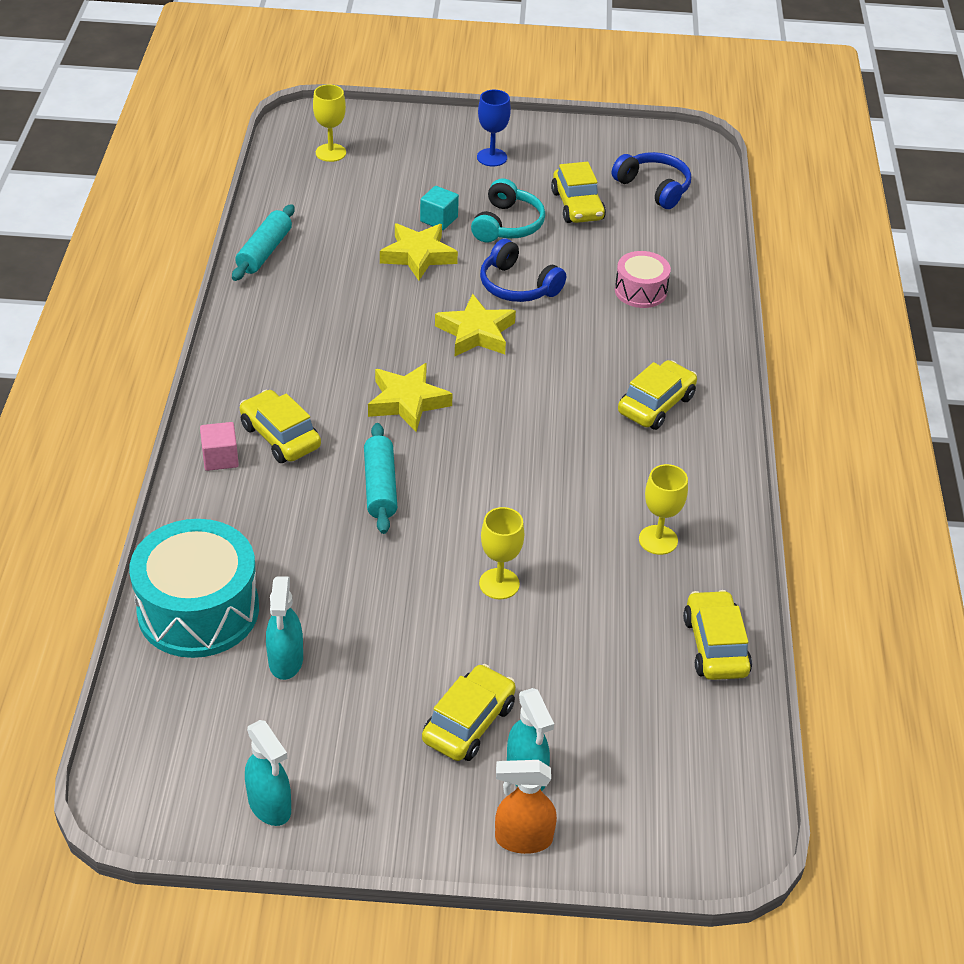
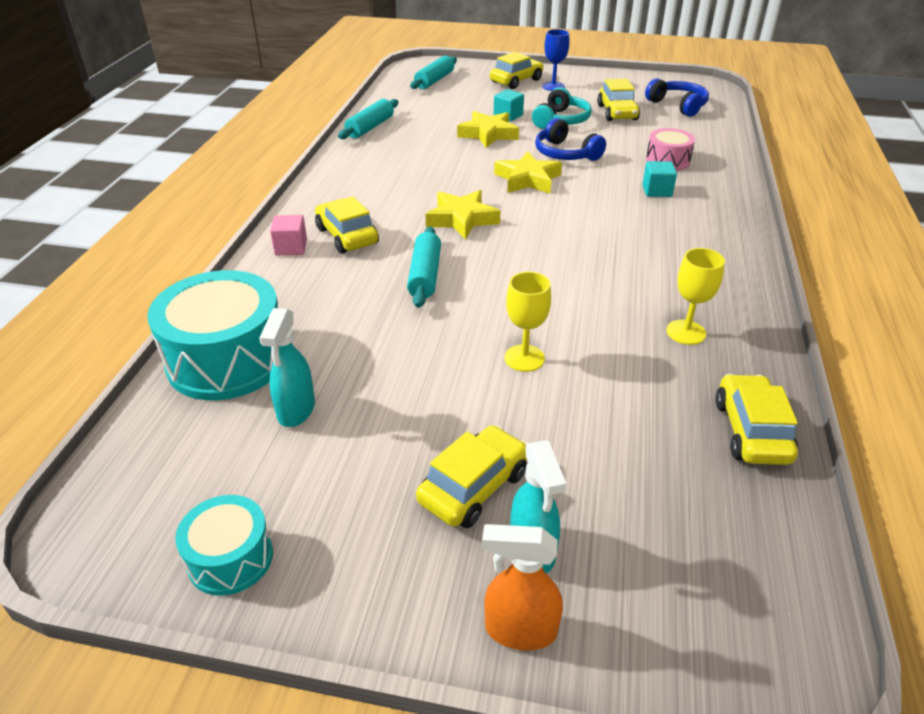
camera: 10 degrees right, 5 degrees down
(270, 806) = (230, 558): turquoise spray bottle -> turquoise drum
(330, 153) = (434, 80): yellow goblet -> turquoise rolling pin
(628, 342) = (657, 191): none -> turquoise cube
(656, 404) = (682, 232): yellow car -> yellow car (516, 81)

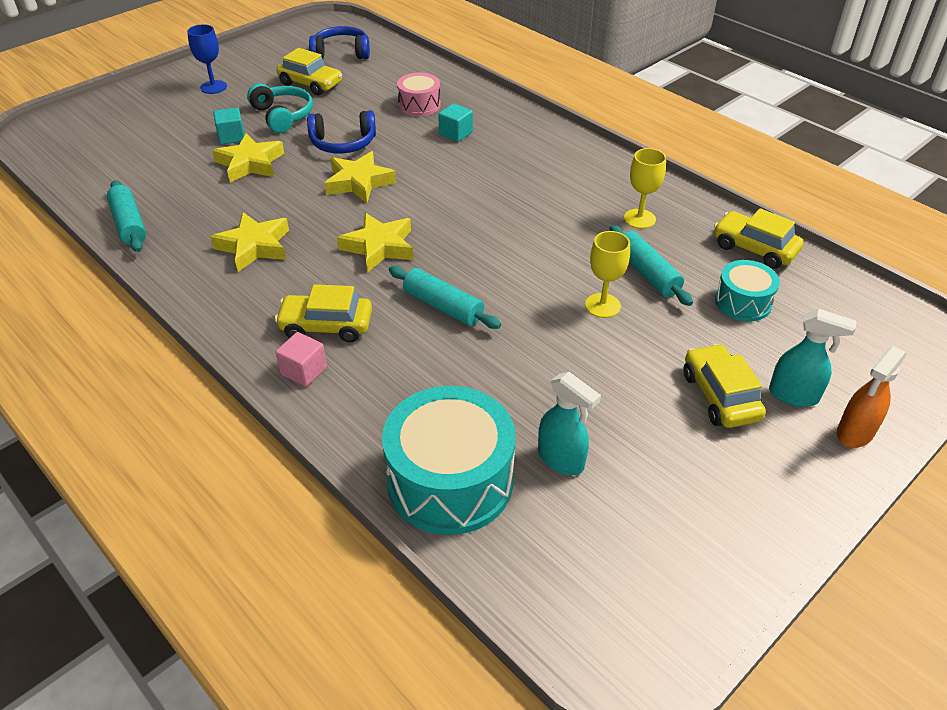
camera: 55 degrees left, 5 degrees up
(230, 558) = (707, 561): turquoise drum -> turquoise drum (743, 302)
(400, 174) = (254, 246): none -> yellow star
(434, 80) = (88, 141): turquoise rolling pin -> turquoise rolling pin (647, 273)
(516, 81) = (170, 99): yellow car -> none

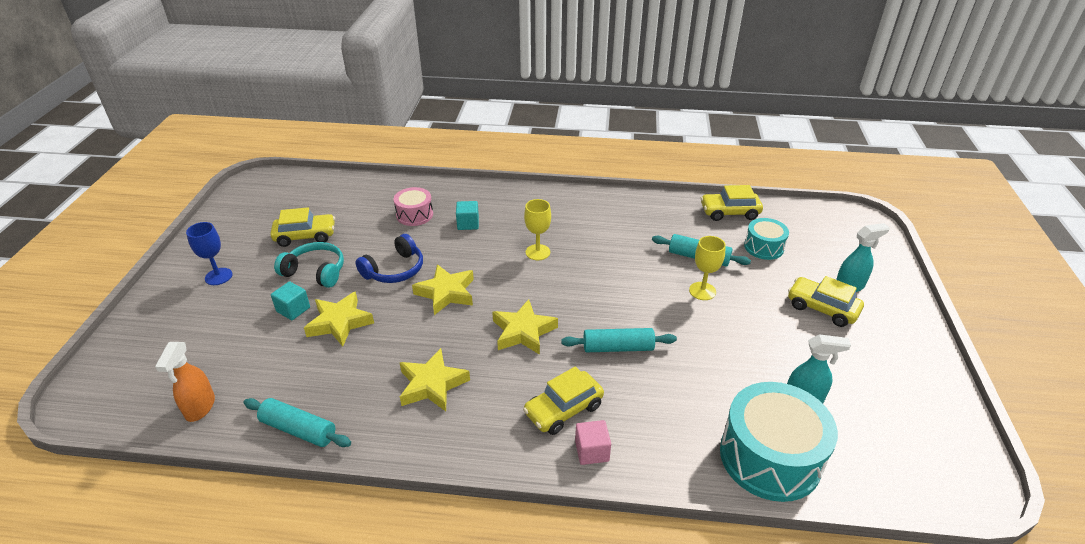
camera: 40 degrees left, 5 degrees down
(341, 53) = (298, 201): blue headphones -> none
(639, 219) = (651, 225): yellow goblet -> yellow goblet (538, 252)
(855, 433) = (896, 289): orange spray bottle -> orange spray bottle (200, 407)

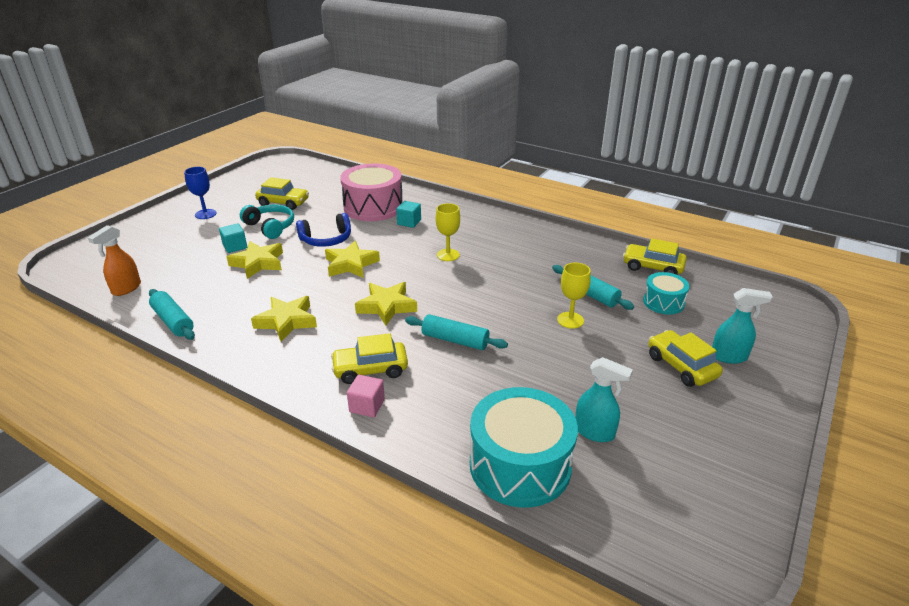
camera: 25 degrees right, 5 degrees down
(414, 215) = (373, 207): pink drum -> pink drum, size x1.86

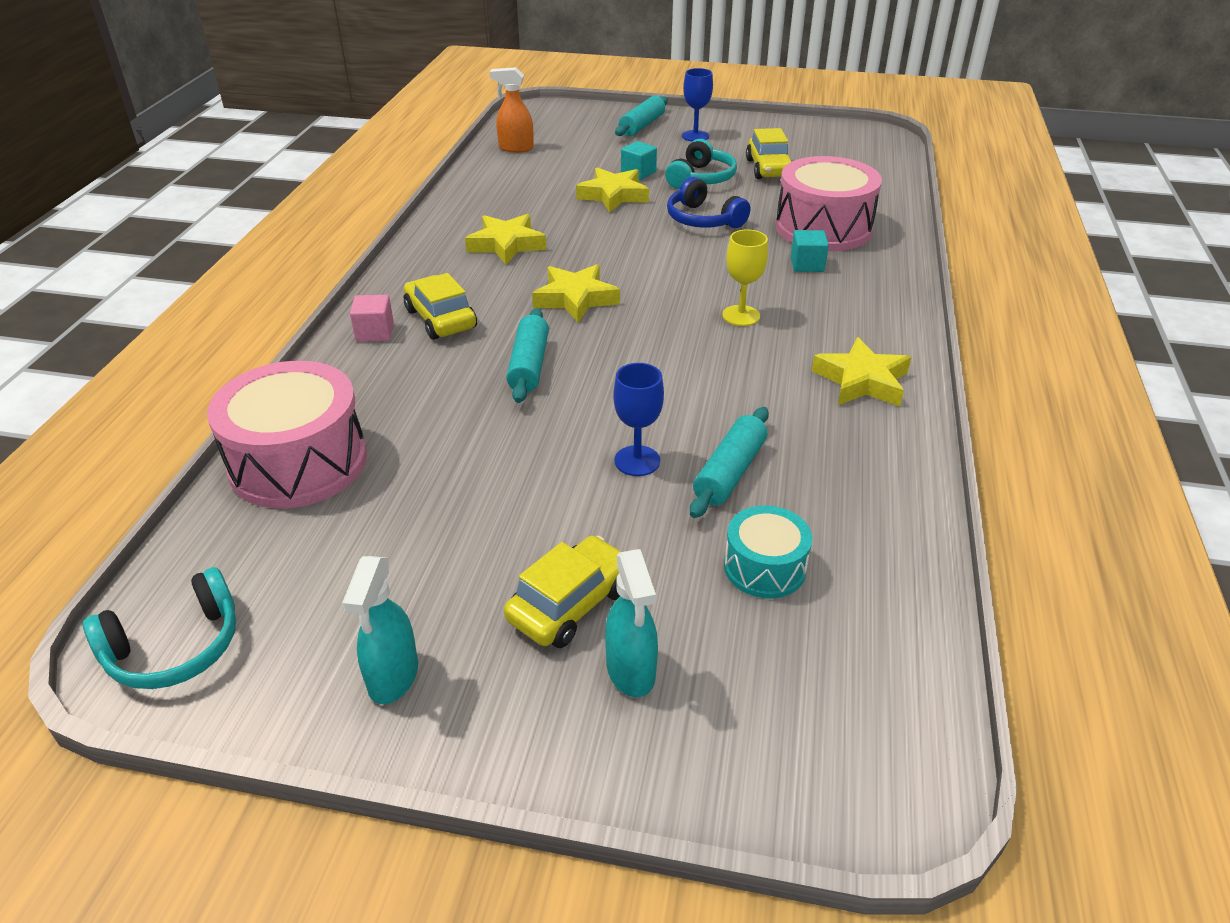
camera: 70 degrees right, 5 degrees up
(173, 321) = (473, 187): turquoise rolling pin -> turquoise rolling pin (642, 125)
(351, 264) = (656, 251): yellow star -> yellow star (862, 381)
(520, 465) = (298, 462): turquoise drum -> pink drum
(570, 320) = (637, 461): yellow goblet -> blue goblet
(594, 432) = (375, 520): turquoise spray bottle -> turquoise spray bottle (393, 677)
(652, 267) = (886, 543): yellow car -> none
(703, 544) = (175, 648): none -> turquoise headphones

